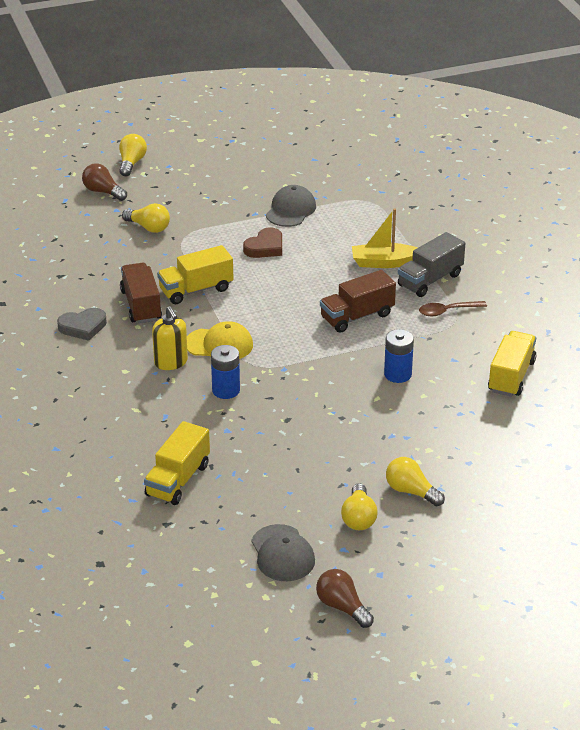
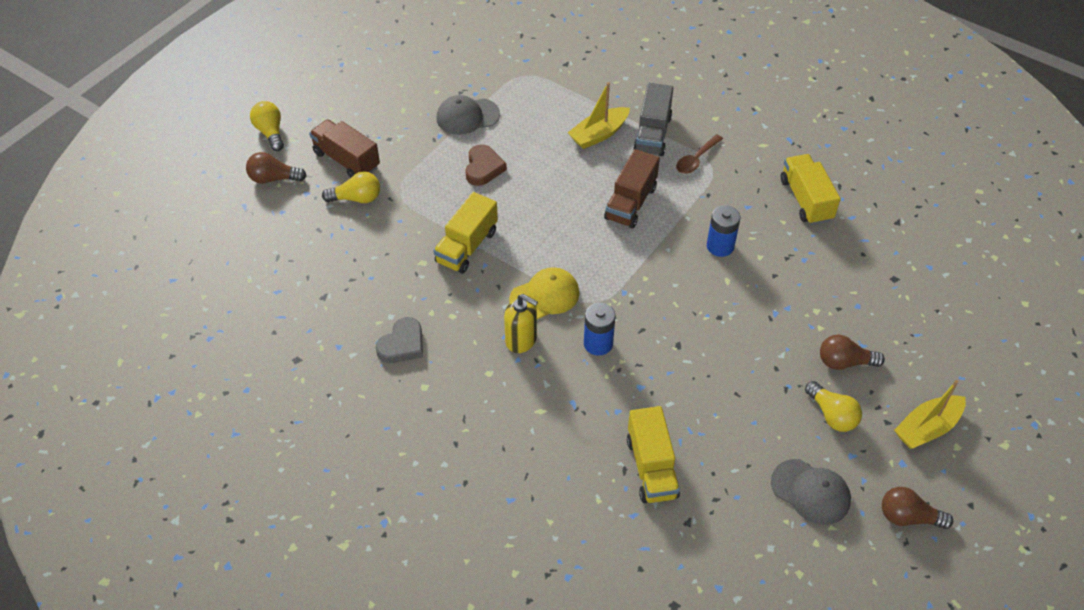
camera: 35 degrees left, 15 degrees up
(141, 305) = (433, 290): brown truck -> brown truck (346, 160)
(291, 210) = (467, 116): grey cap -> grey cap turned 90 degrees counterclockwise
(411, 491) = (844, 362): yellow light bulb -> brown light bulb
(428, 564) = (927, 428): none -> yellow boat

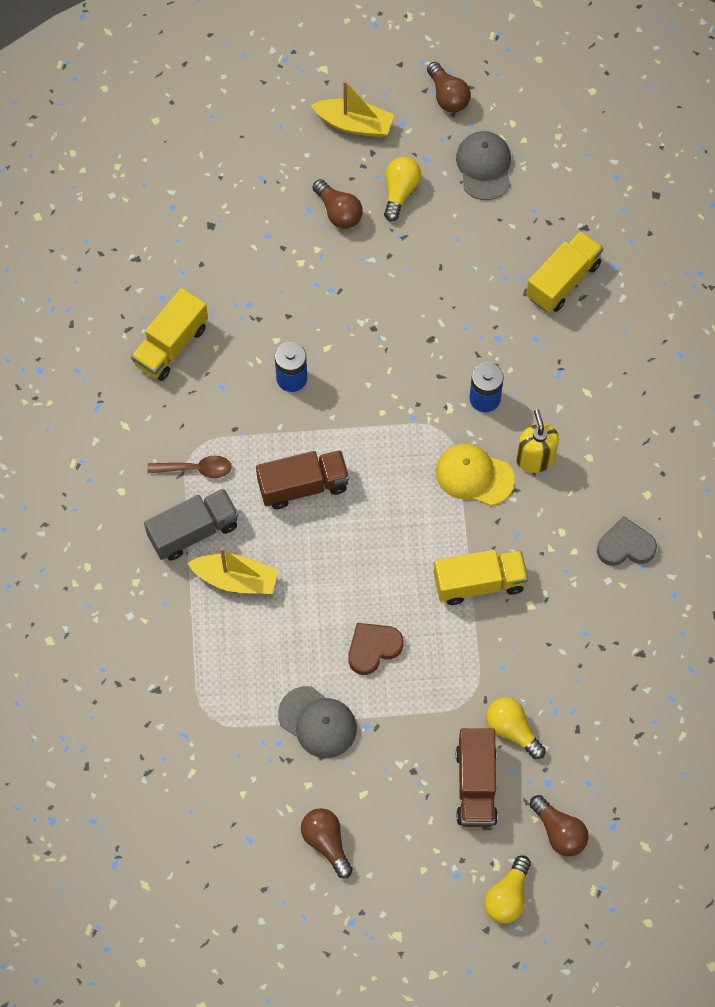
camera: 130 degrees left, 15 degrees up
(395, 79) = (326, 842): none -> brown light bulb

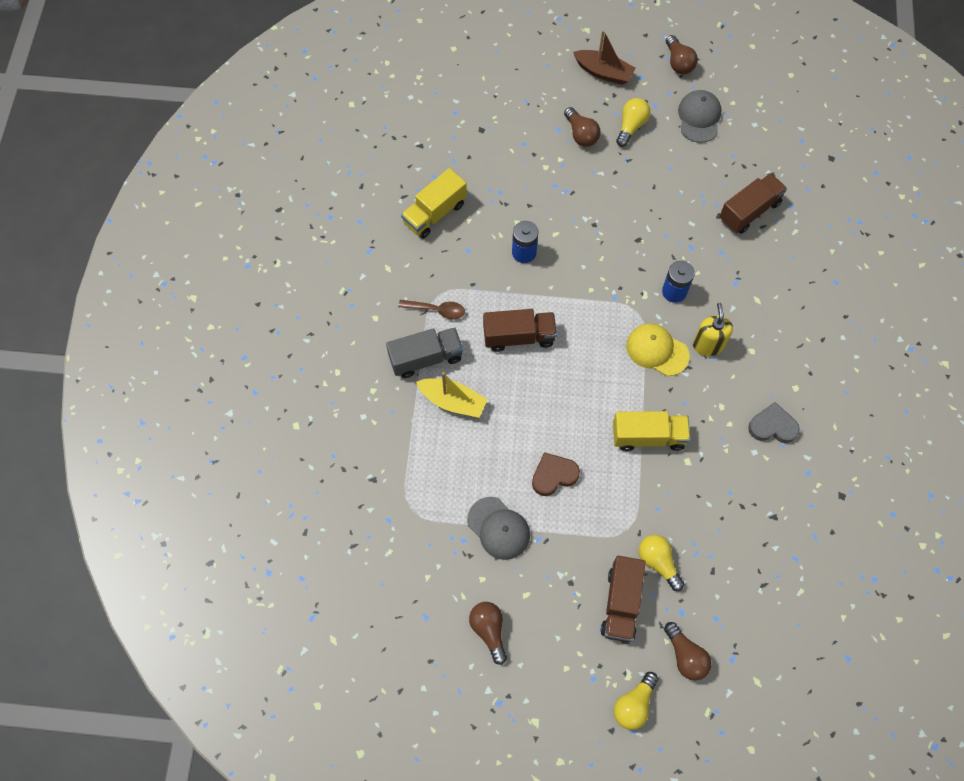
camera: 10 degrees right, 0 degrees up
(354, 124) = (603, 72): yellow boat -> brown boat
(563, 281) = (749, 211): yellow truck -> brown truck

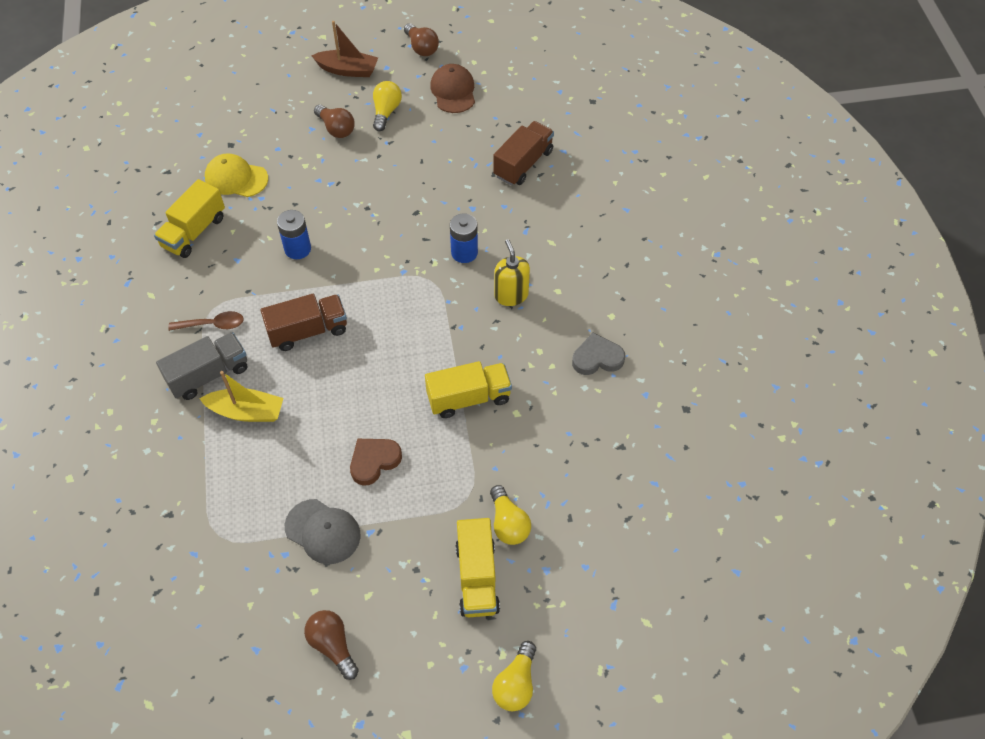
camera: 15 degrees left, 10 degrees down
(621, 603) = (477, 577): brown truck -> yellow truck
(657, 350) = (459, 312): yellow cap -> yellow cap (236, 178)
(658, 562) = (508, 523): yellow light bulb -> yellow light bulb turned 150 degrees counterclockwise
(685, 656) = (561, 615): brown light bulb -> none
(699, 117) = (453, 91): grey cap -> brown cap

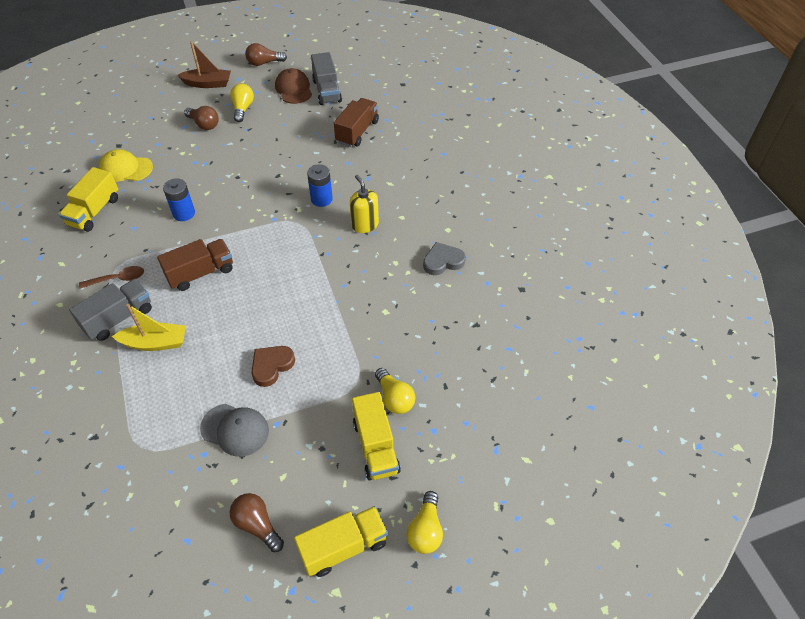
camera: 10 degrees left, 5 degrees down
(421, 48) = (264, 63): brown light bulb -> brown light bulb turned 120 degrees clockwise
(469, 398) = (344, 305): yellow truck -> yellow truck (343, 547)
(494, 99) = (327, 91): none -> grey truck

